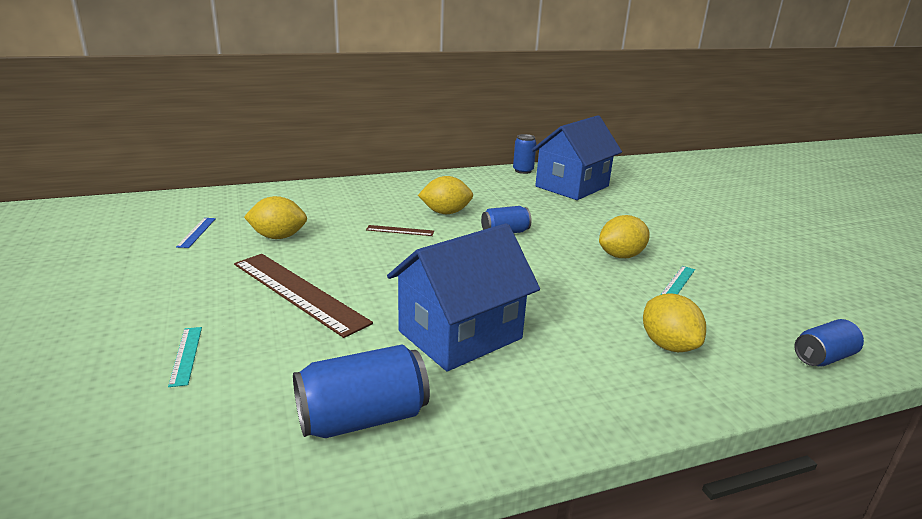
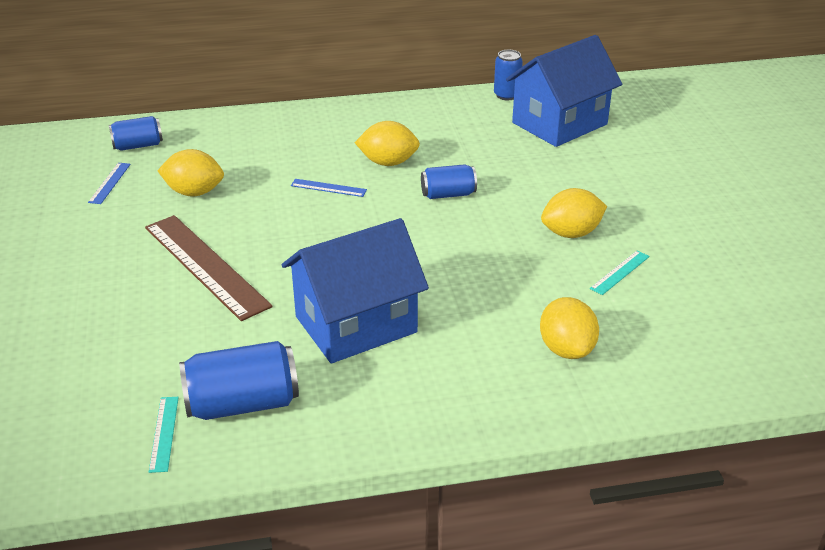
camera: 10 degrees right, 10 degrees up
(186, 355) = (94, 331): turquoise ruler -> turquoise ruler (164, 433)
(400, 230) = (328, 188): brown ruler -> blue ruler
(823, 357) = (728, 373): blue can -> blue can (138, 145)

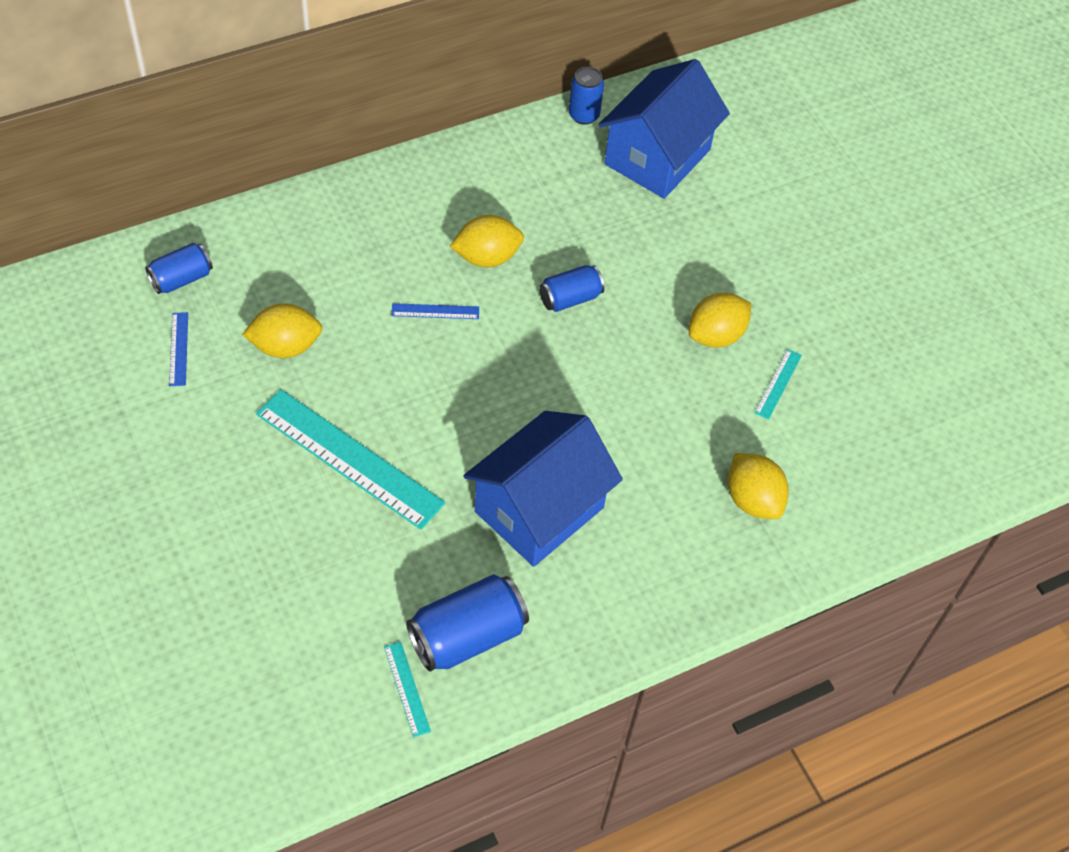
camera: 20 degrees left, 20 degrees up
(205, 265) = (349, 458): brown ruler -> turquoise ruler

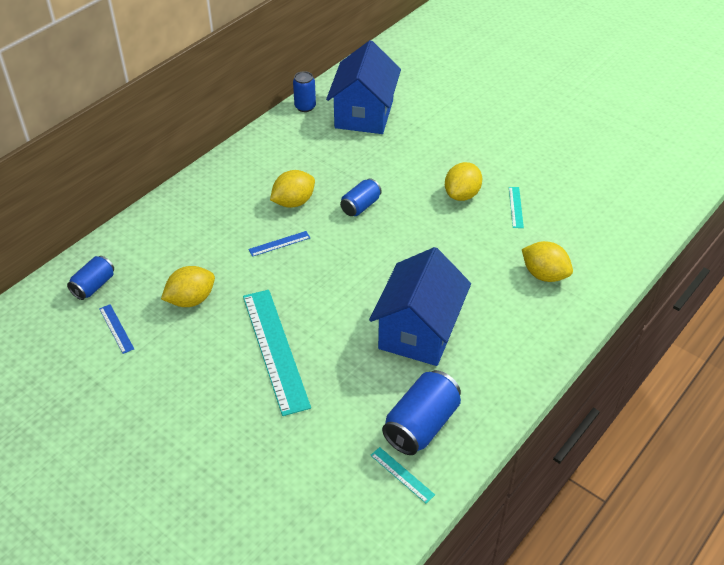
camera: 20 degrees left, 10 degrees down
(349, 458) = (275, 350): turquoise ruler -> turquoise ruler turned 60 degrees clockwise

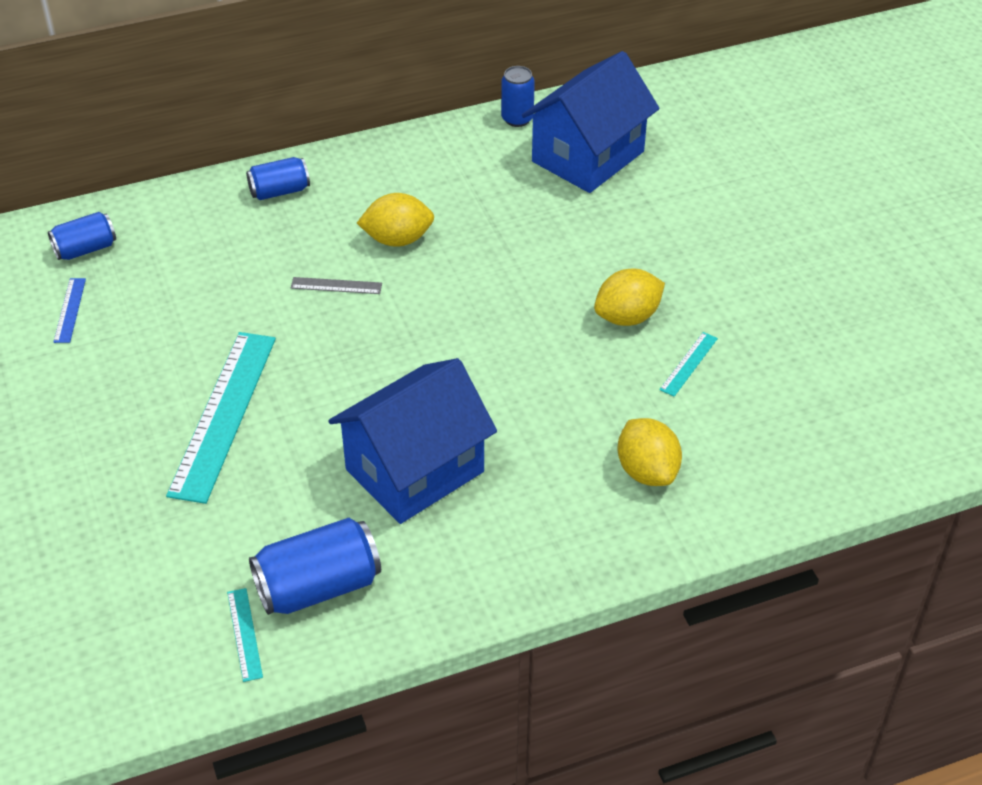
camera: 30 degrees right, 0 degrees up
(191, 300) = (177, 312): yellow lemon -> none
(279, 243) = (336, 286): blue ruler -> grey ruler
(360, 206) = (478, 279): blue can -> blue can (279, 191)

